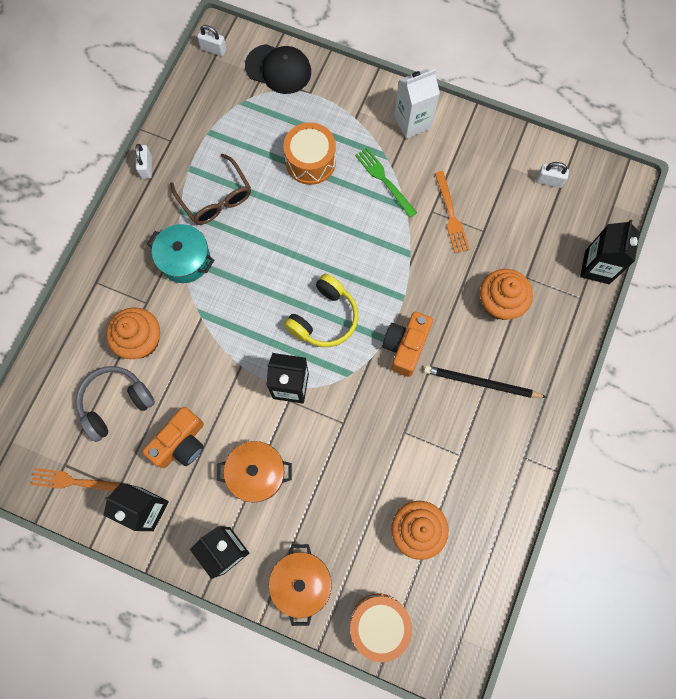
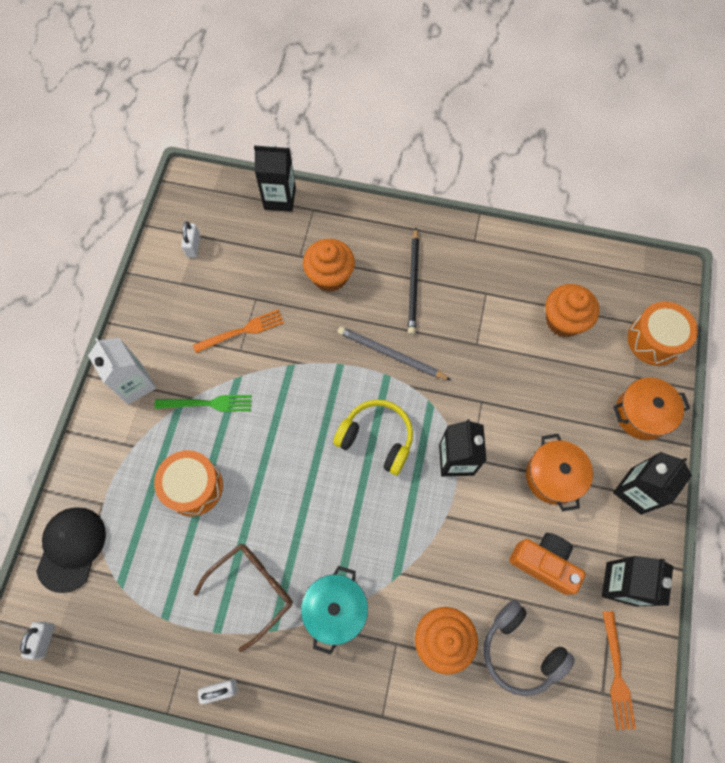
camera: 100 degrees left, 5 degrees down
(384, 180) = (208, 403): green fork -> green fork turned 135 degrees counterclockwise
(405, 346) = (391, 355): orange camera -> grey pencil

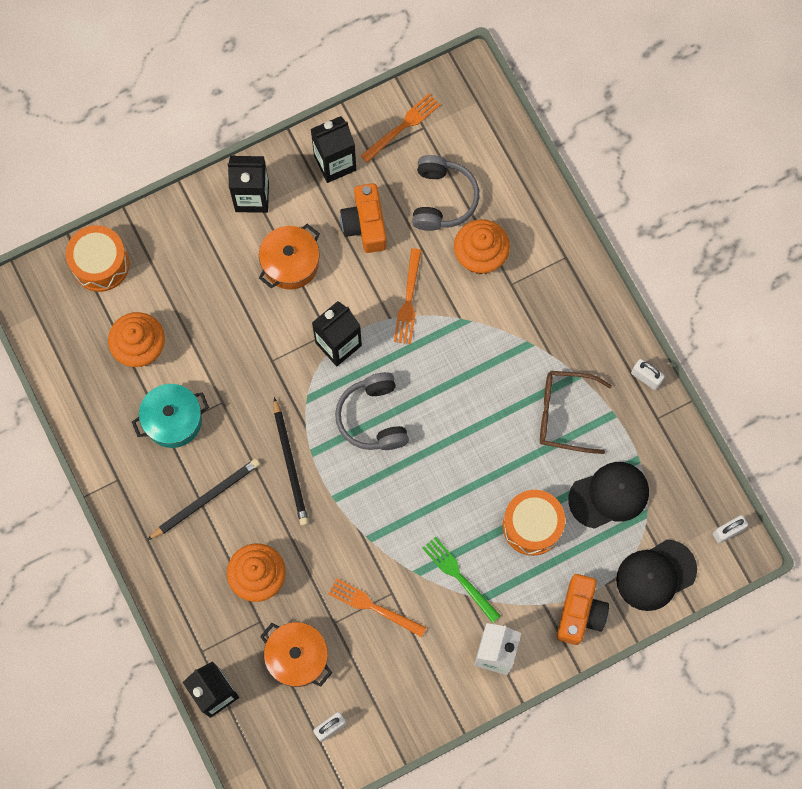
camera: 130 degrees left, 5 degrees up
(102, 466) = (580, 613): none -> orange camera
(160, 567) = (609, 495): none -> black cap
(335, 609) = (525, 344): turquoise pot -> turquoise pot (173, 420)
(376, 438) = (373, 417): yellow headphones -> grey headphones
(391, 355) = (290, 464): grey pencil -> black pencil
(449, 543) = (408, 301): none -> orange fork
(642, 414) = (180, 232): orange pot -> orange pot (297, 657)

